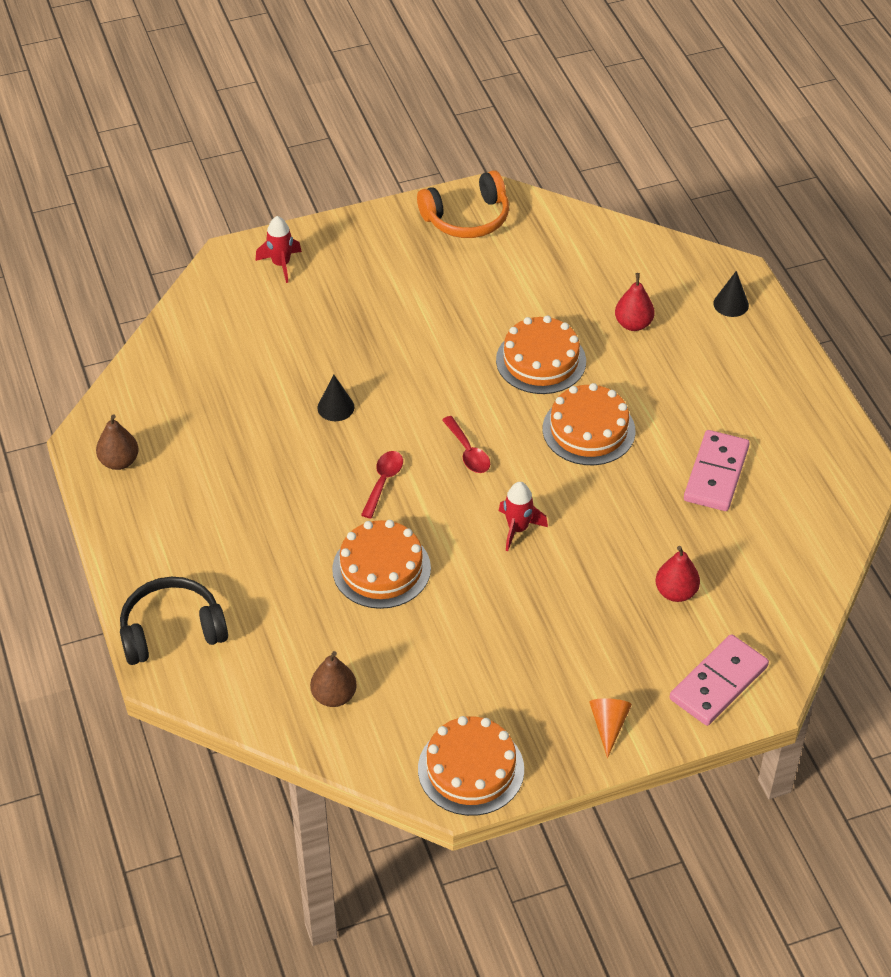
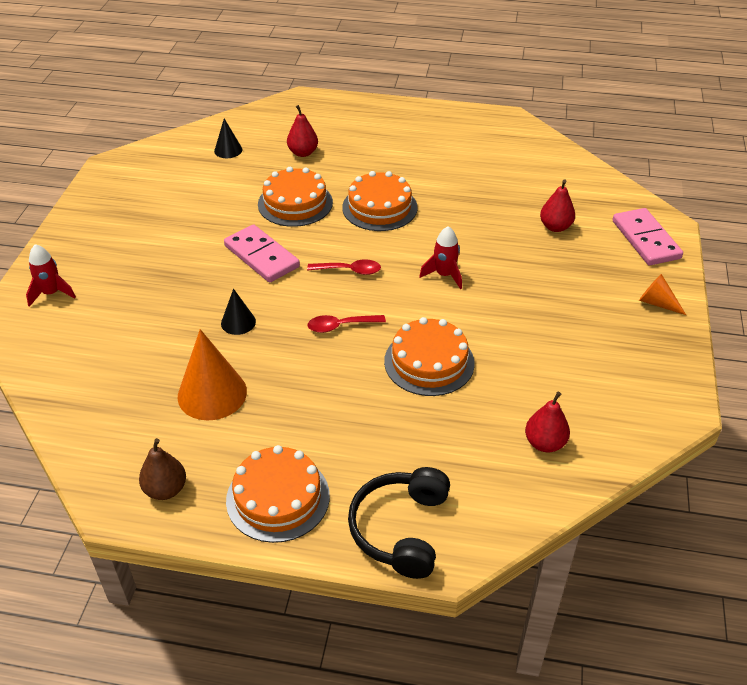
camera: 60 degrees left, 5 degrees down
(237, 435) = (212, 393): none -> orange cone
(334, 696) = (545, 443): brown pear -> red pear
(383, 482) = (340, 326): red spoon -> red spoon turned 60 degrees counterclockwise
(467, 218) = (122, 183): orange headphones -> none
(471, 769) = (662, 390): orange cake -> orange cake (278, 498)
(716, 474) = (465, 171): pink domino -> pink domino (262, 256)
(731, 304) = (326, 111): black cone -> black cone (228, 150)

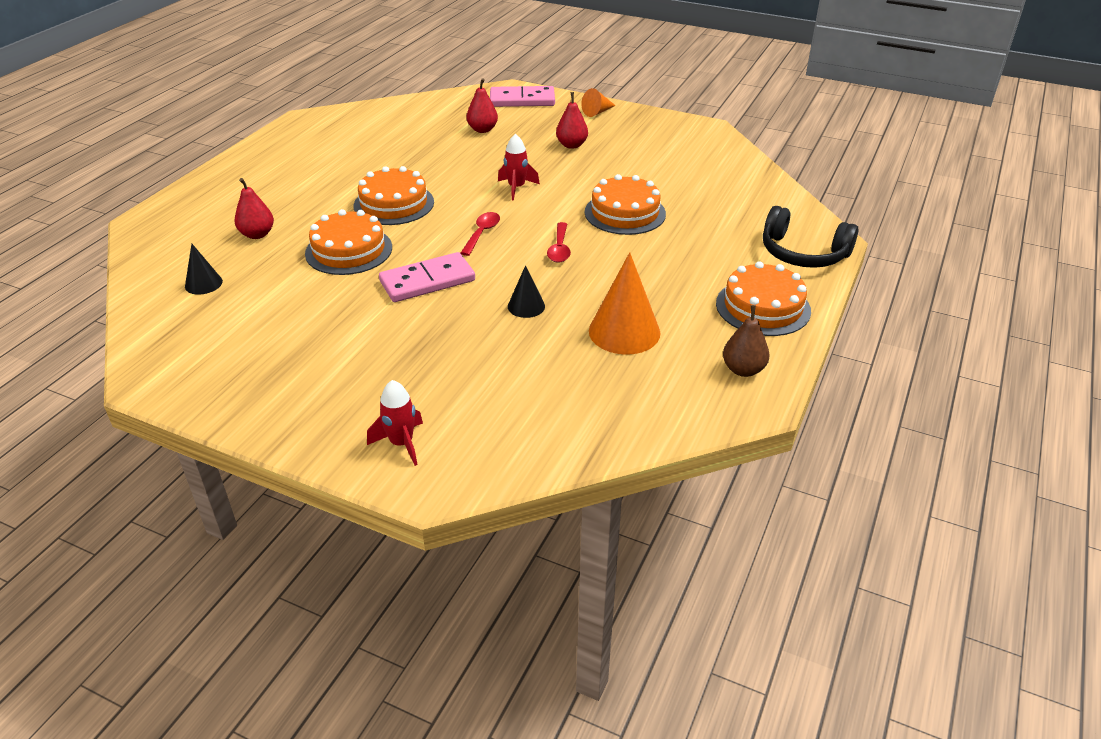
camera: 75 degrees left, 5 degrees down
(545, 443) = (728, 181): red pear -> red pear (571, 145)

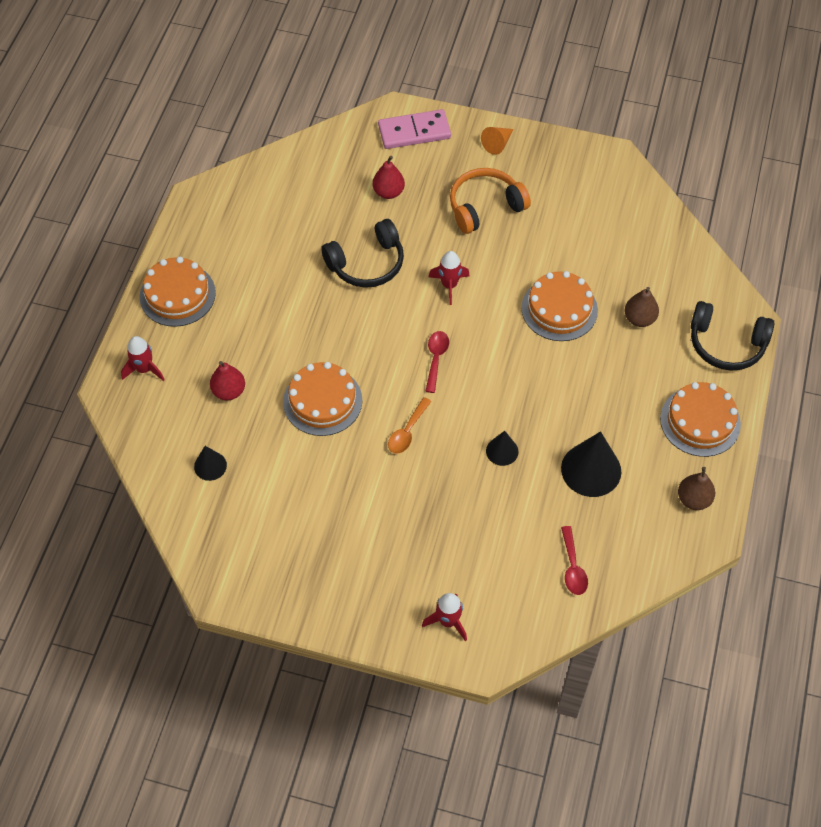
camera: 10 degrees left, 20 degrees up
(184, 212) = (144, 369): none -> red rocket
(394, 204) = (340, 327): orange cake -> orange cake (177, 294)
(427, 281) = (407, 432): pink domino -> orange spoon
(441, 168) = (367, 264): none -> black headphones
(559, 249) = (512, 370): red spoon -> red spoon (573, 567)
(571, 145) = (485, 207): red pear -> orange headphones
(624, 331) = (591, 470): orange cone -> black cone
(709, 227) = (639, 319): none -> brown pear

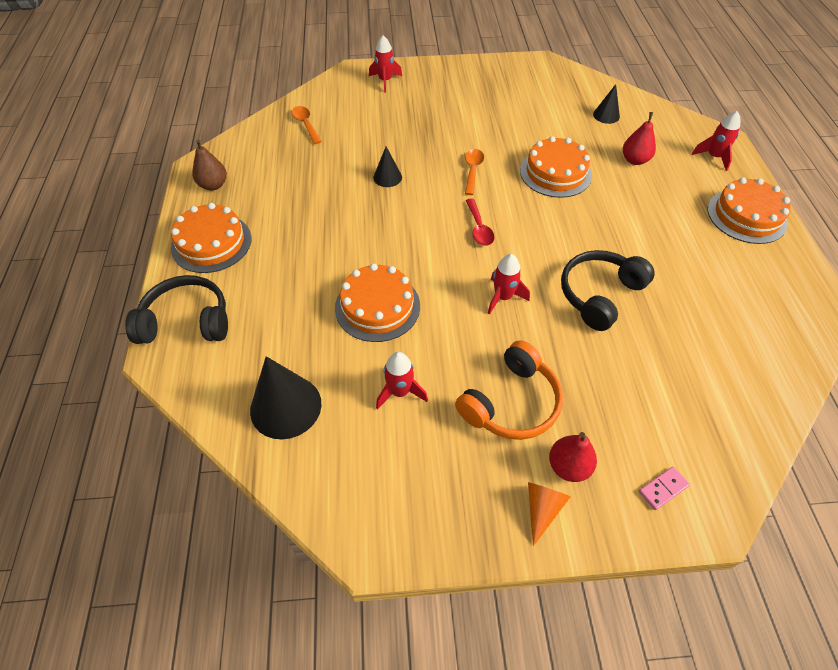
camera: 160 degrees right, 5 degrees down
(388, 192) = (634, 385): red pear -> red pear (568, 466)
(414, 132) = (663, 489): pink domino -> pink domino, size x0.47
(564, 237) = (400, 392): none -> red rocket
(573, 567) = (305, 124): red spoon -> orange spoon
(591, 470) = (307, 183): black cone -> black cone (285, 406)
(639, 319) = (287, 321): brown pear -> none

